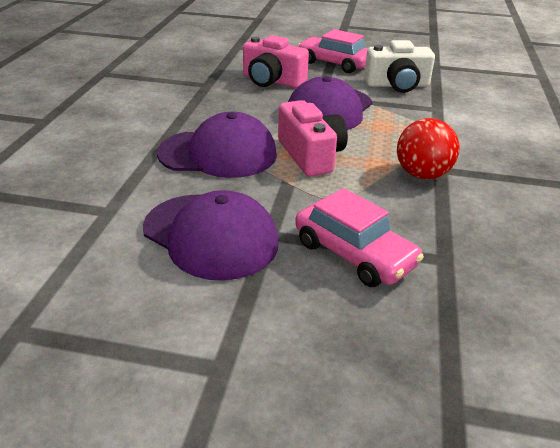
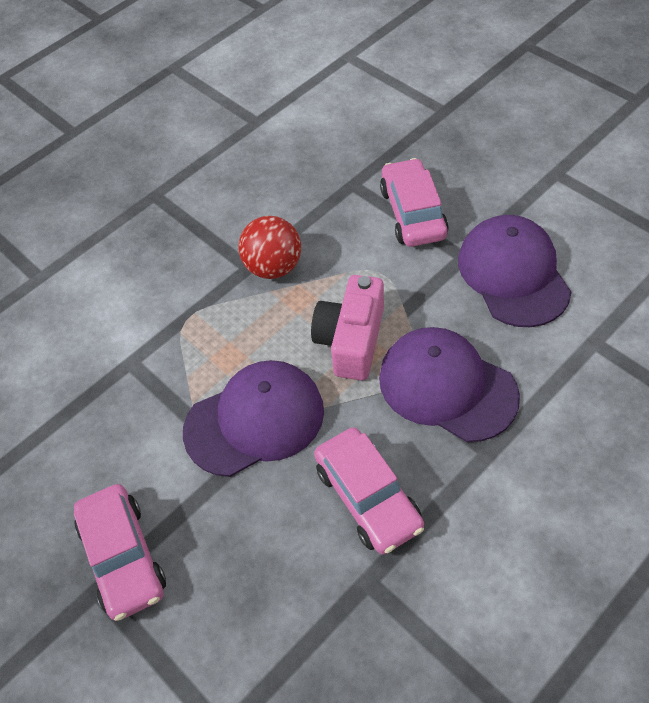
camera: 140 degrees left, 20 degrees up
(231, 104) = (368, 497): none -> pink car
(272, 81) = (264, 542): pink camera -> none
(397, 85) = (110, 440): white camera -> none

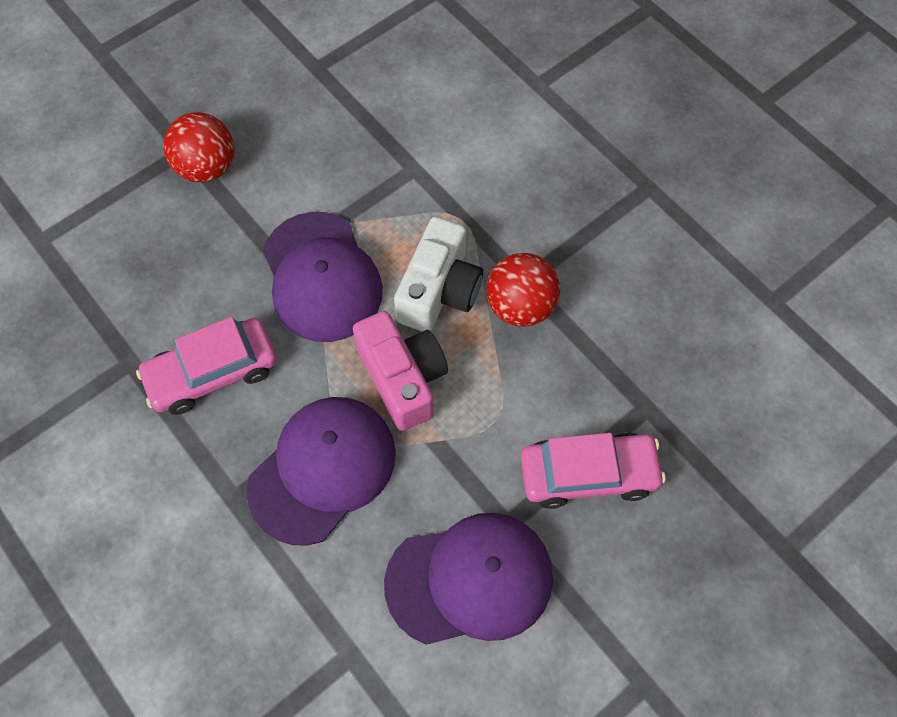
camera: 90 degrees right, 10 degrees up
(123, 557) = (207, 167): pink car -> red ball
(262, 325) = (439, 290): none -> white camera
(351, 340) = (403, 378): pink camera -> pink camera turned 45 degrees clockwise

